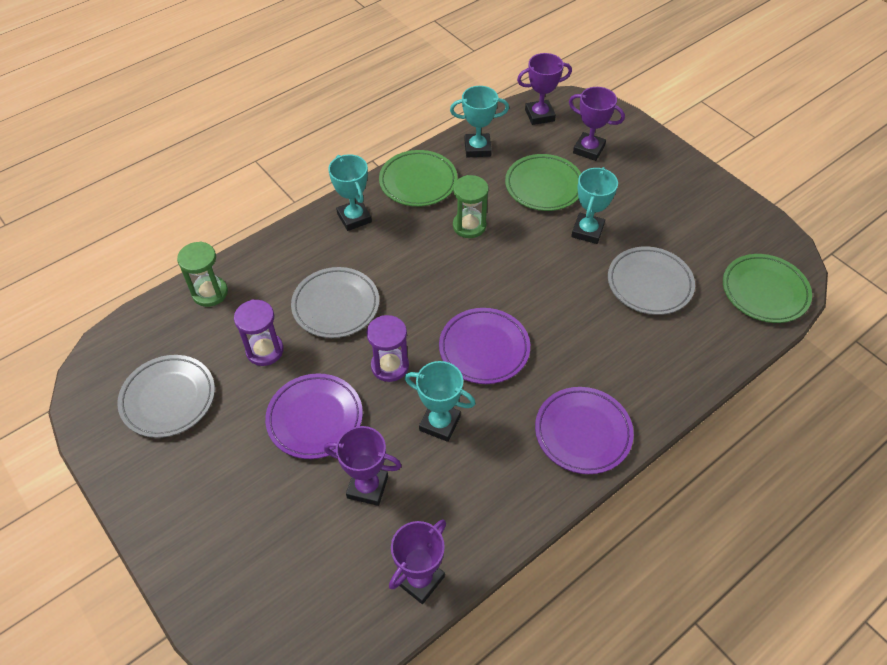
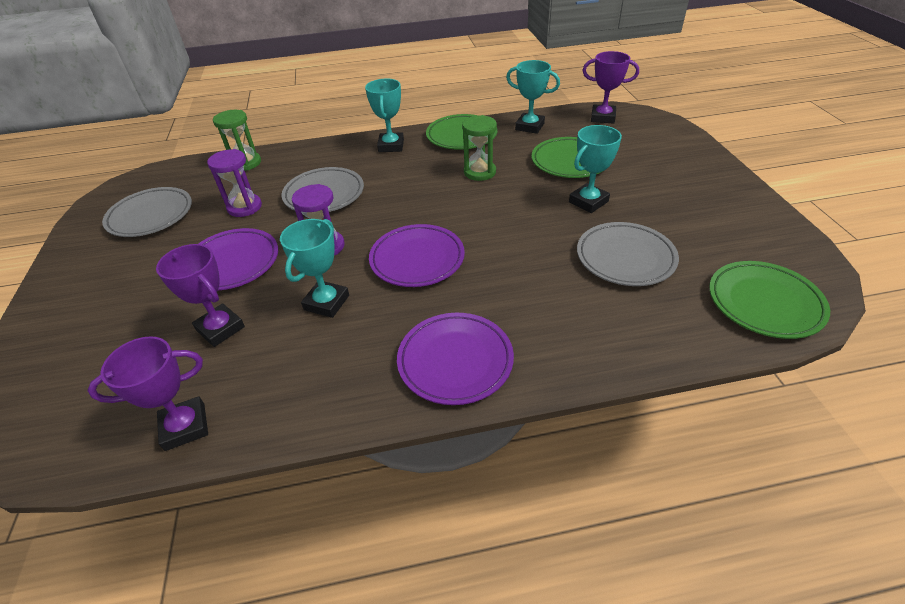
camera: 30 degrees right, 10 degrees down
(439, 423) = (326, 302): turquoise trophy -> turquoise trophy turned 60 degrees clockwise
(588, 149) = (633, 147): purple trophy -> none

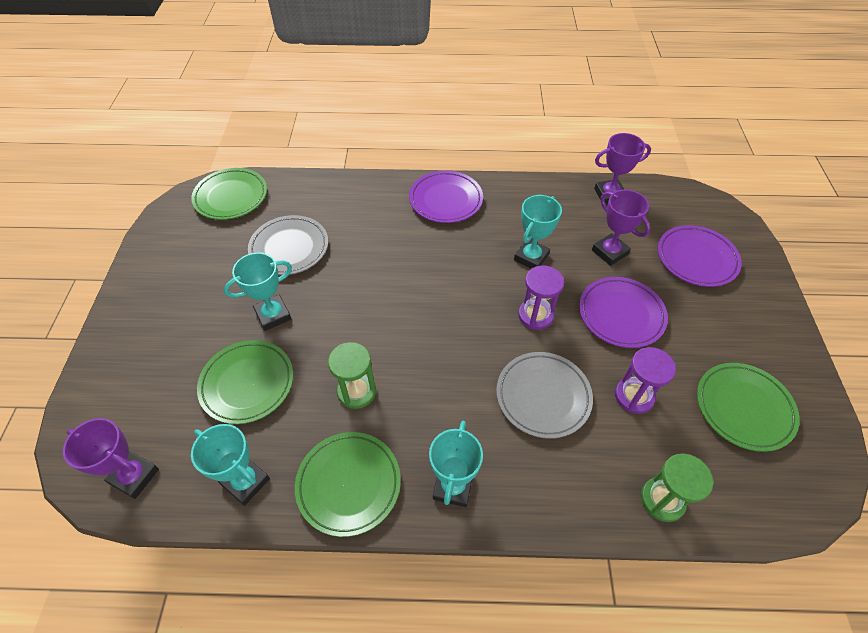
camera: 170 degrees left, 10 degrees up
(151, 216) = (743, 408): grey plate -> green plate
(417, 259) = (454, 282): purple plate -> purple plate (696, 259)

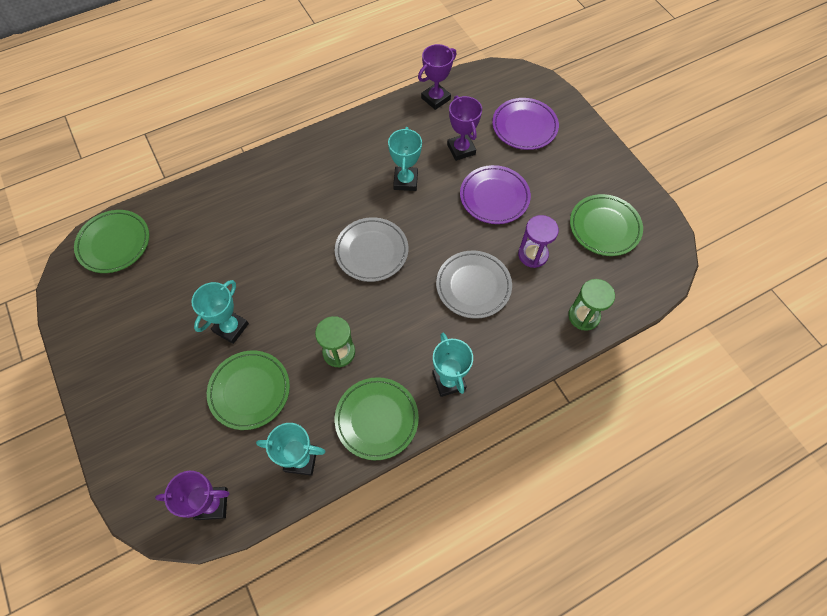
camera: 30 degrees left, 10 degrees up
(289, 248) = (203, 265): grey plate -> grey plate (371, 251)
(445, 200) = (308, 161): purple plate -> none
(535, 315) = (435, 227): purple hourglass -> none
(610, 252) = (461, 149): purple trophy -> purple trophy turned 45 degrees clockwise

